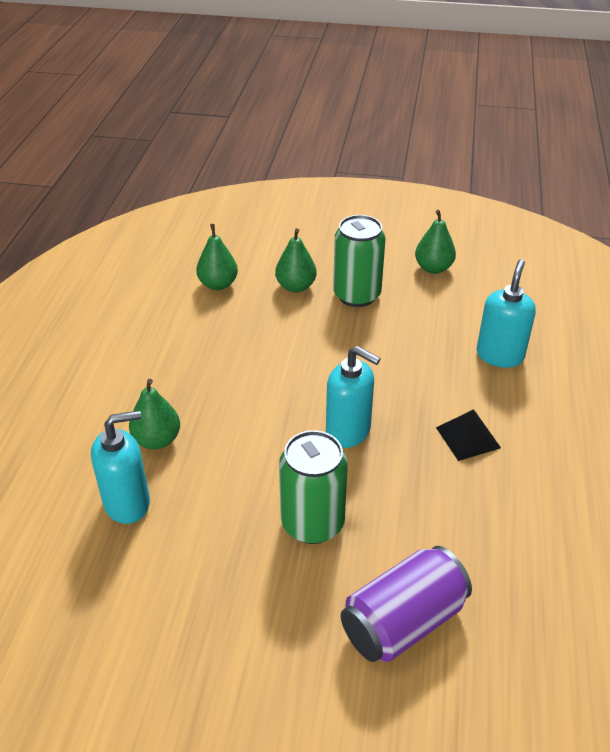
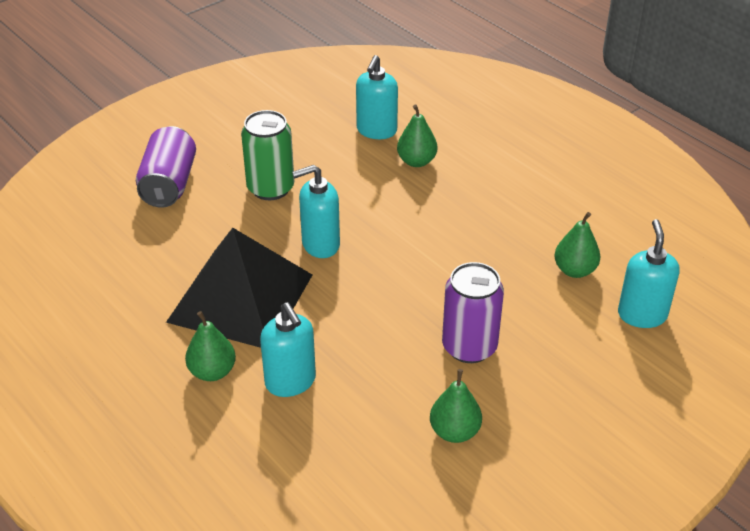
camera: 130 degrees right, 0 degrees up
(233, 242) = (642, 315): none -> turquoise soap dispenser
(296, 286) = (523, 315): green pear -> green pear (212, 372)
(356, 295) = (469, 347): green can -> purple can
(468, 437) = (241, 297): black pyramid -> black pyramid, size x2.50

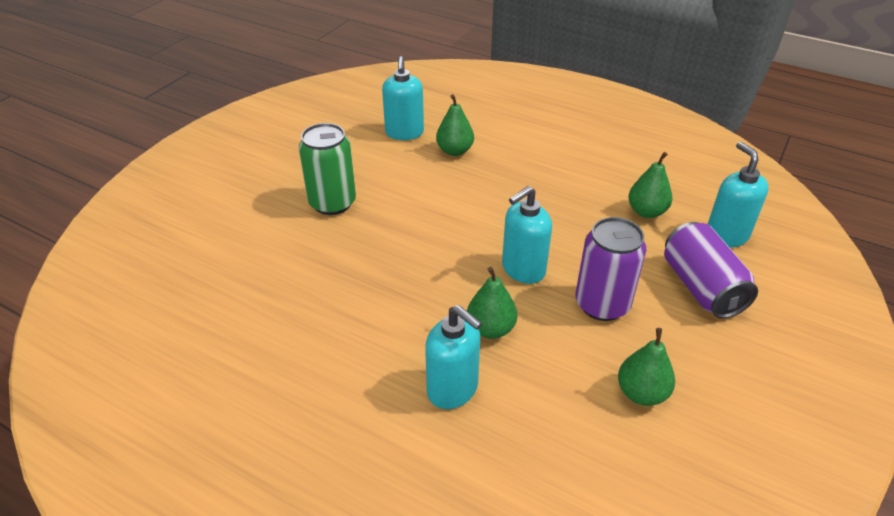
camera: 20 degrees left, 0 degrees up
(169, 184) = (227, 222): purple can -> purple can (701, 287)
(212, 372) = (365, 402): green pear -> green pear (491, 329)
(241, 297) = (356, 315): black pyramid -> none
(320, 244) = (408, 244): turquoise soap dispenser -> turquoise soap dispenser (523, 269)

